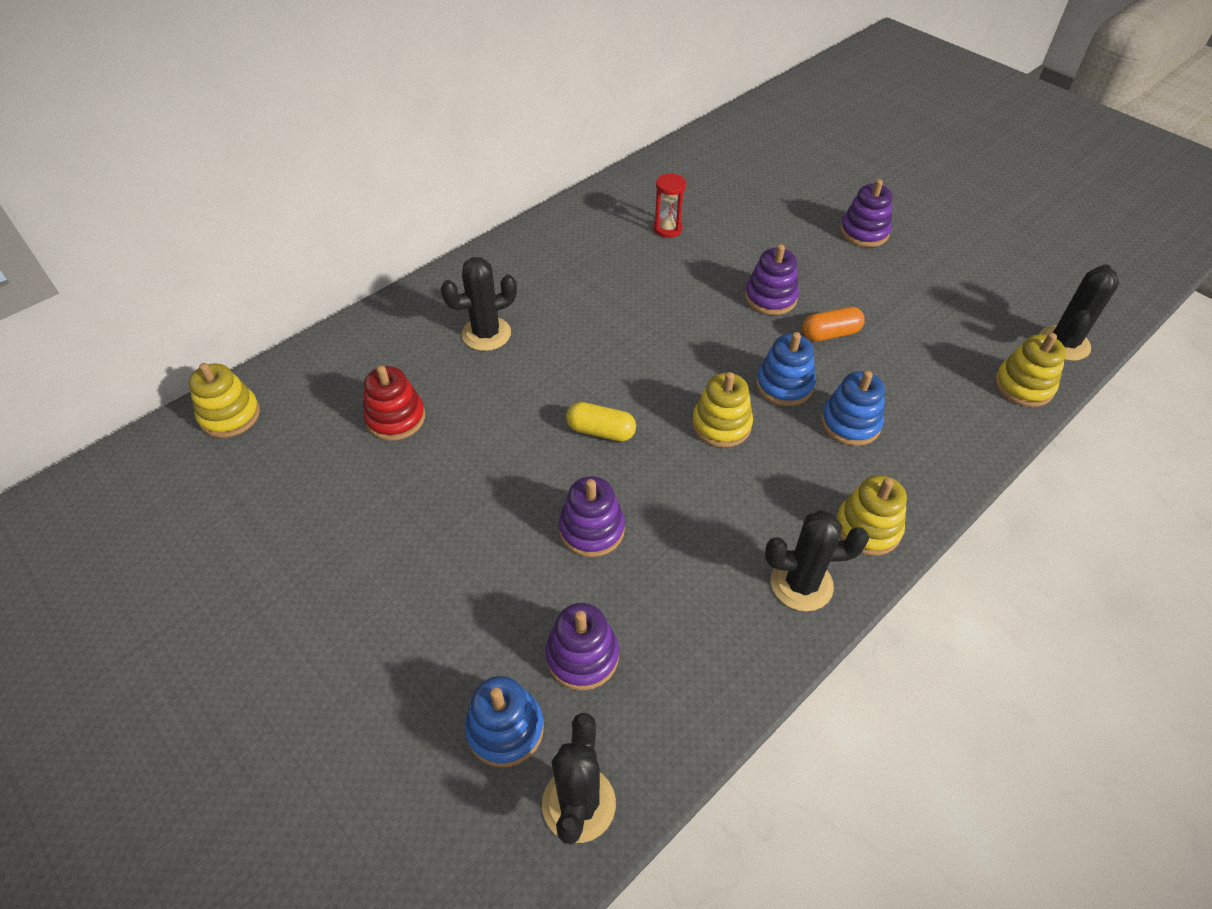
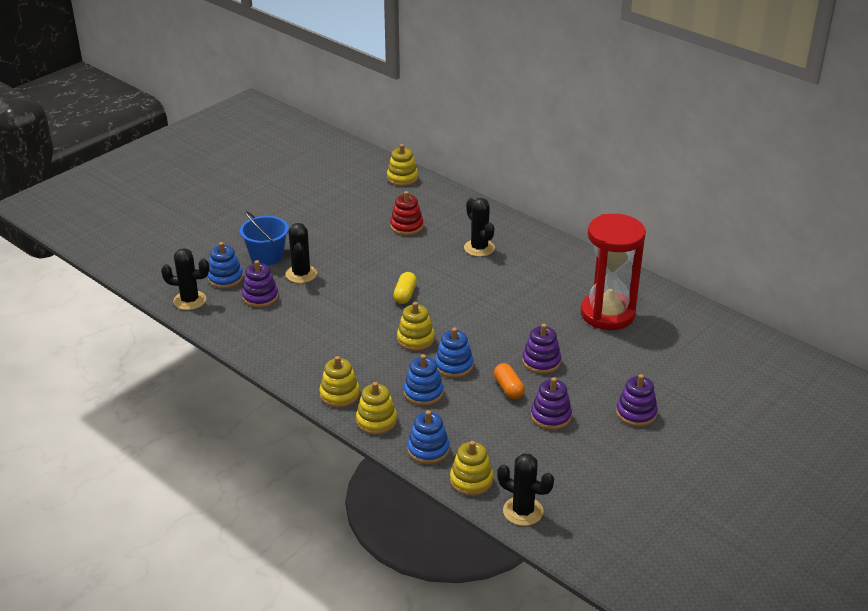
camera: 85 degrees right, 15 degrees down
(437, 647) = (267, 256): none -> blue bucket
(591, 529) = (335, 295): purple stacking toy -> purple stacking toy (551, 416)
(667, 229) = (607, 314): red hourglass -> red hourglass, size x2.49
(801, 584) = (301, 367): black cactus -> black cactus (301, 274)
(923, 482) = (376, 421): none -> yellow stacking toy
(974, 425) = (428, 450): none -> blue stacking toy

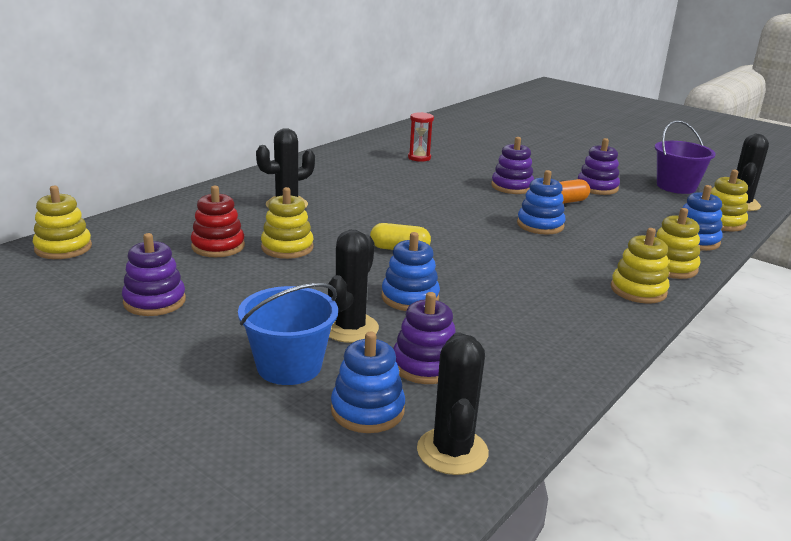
camera: 95 degrees left, 10 degrees down
(301, 274) = (350, 328): black cactus -> black cactus turned 60 degrees counterclockwise
(415, 339) = (498, 244): yellow stacking toy -> yellow stacking toy (287, 247)
(423, 393) = (600, 241): blue stacking toy -> blue stacking toy (410, 297)
(566, 476) = (676, 186): none -> purple bucket
(607, 314) = (419, 158): red hourglass -> red hourglass, size x0.40
(636, 413) = (569, 159): purple stacking toy -> purple stacking toy (154, 301)

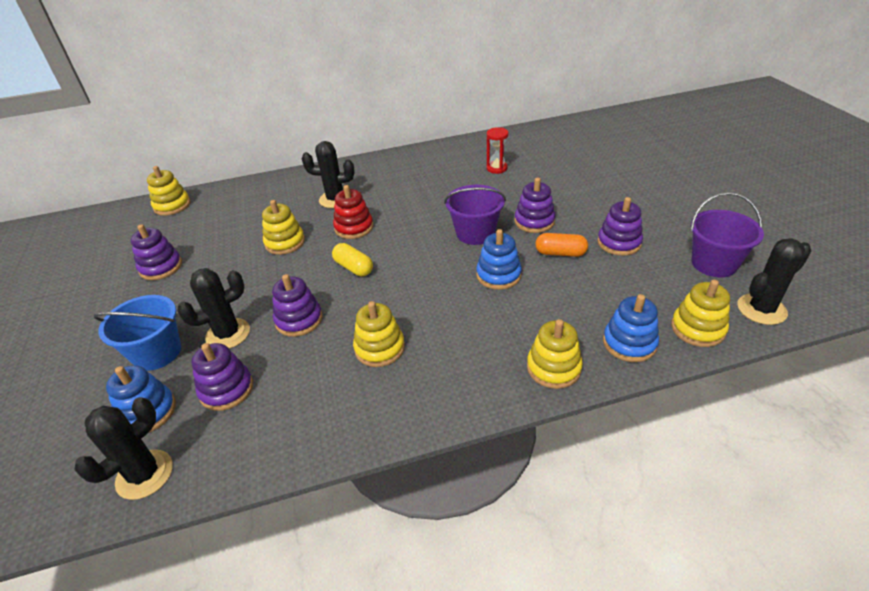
camera: 40 degrees right, 15 degrees up
(218, 246) = (248, 229): red stacking toy -> red stacking toy (354, 227)
(410, 297) = (299, 320): blue stacking toy -> purple stacking toy
(474, 203) = (475, 233): none -> purple bucket
(638, 290) = (482, 383): yellow stacking toy -> yellow stacking toy (379, 348)

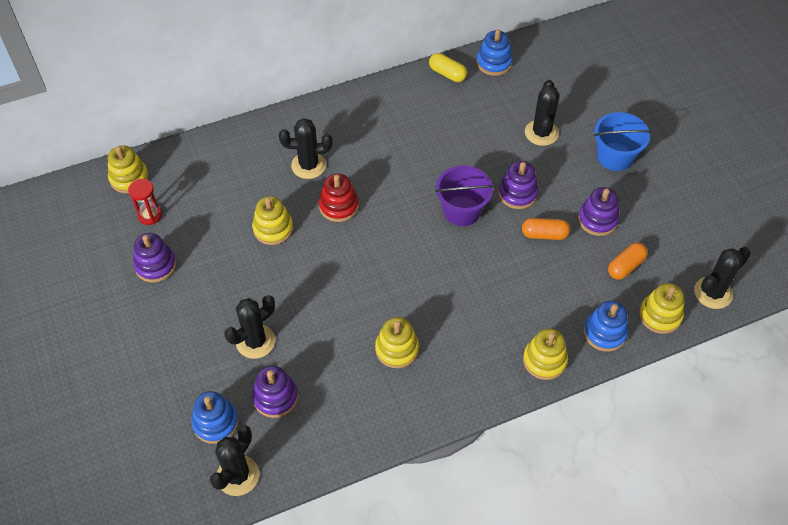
camera: 10 degrees left, 15 degrees up
(157, 352) = (197, 364): blue bucket -> blue bucket (615, 157)
(299, 320) = (316, 323): purple stacking toy -> none
(354, 267) = (351, 259): yellow capsule -> yellow capsule (447, 74)
(496, 168) = (473, 115): red hourglass -> red hourglass (150, 215)
(498, 275) = (490, 263): blue stacking toy -> blue stacking toy (494, 63)
(561, 180) = (541, 133): none -> black cactus
(652, 282) = (625, 266): none -> orange capsule
(714, 263) = (680, 243): purple bucket -> none

